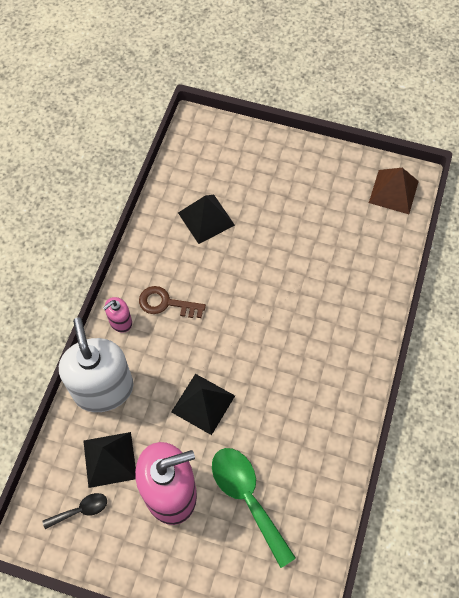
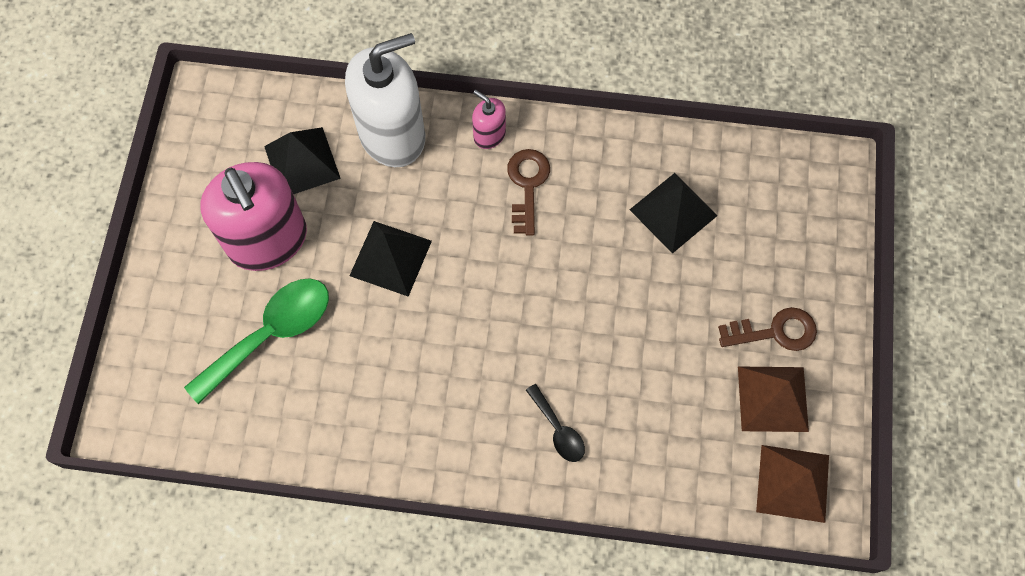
camera: 80 degrees right, 5 degrees up
(81, 510) = (236, 144): black spoon -> black spoon (558, 430)
(298, 180) = (775, 331): none -> brown key
(340, 190) = (773, 398): none -> brown pyramid

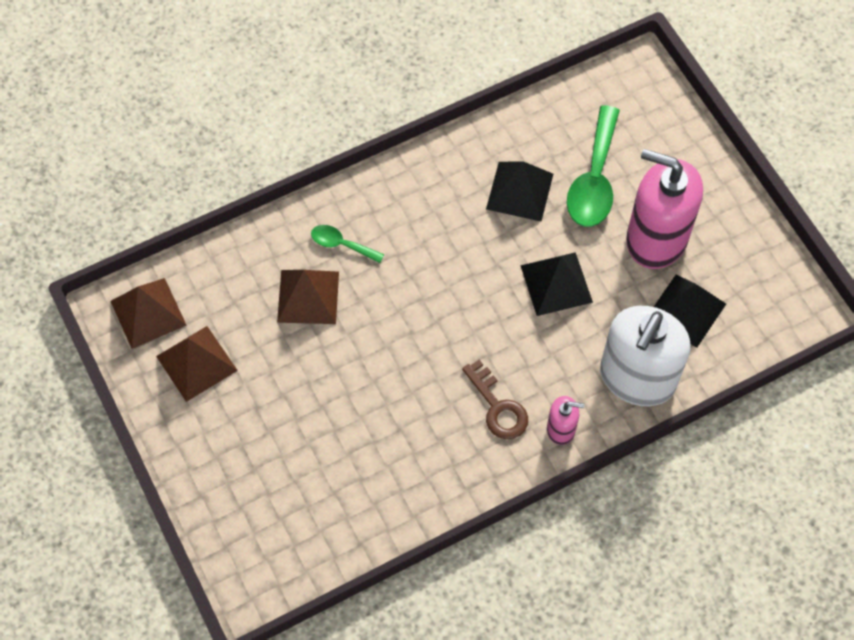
camera: 145 degrees right, 5 degrees down
(558, 430) = (341, 244): black spoon -> green spoon
(626, 396) = (308, 296): none -> brown pyramid
(673, 212) = (365, 461): black pyramid -> black pyramid (520, 191)
(775, 331) = (223, 415): brown key -> none

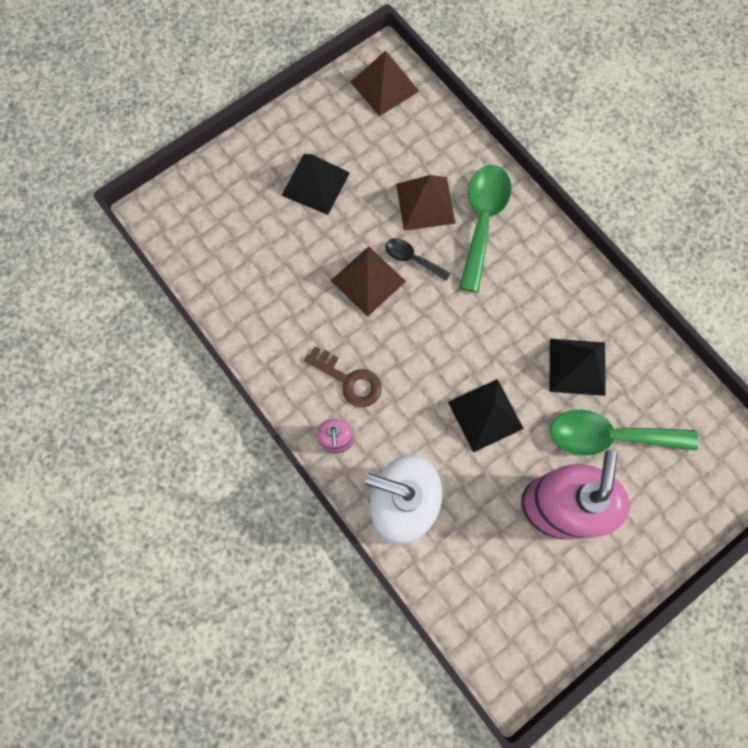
camera: 80 degrees right, 10 degrees up
(196, 363) = (346, 131): brown pyramid -> brown pyramid (368, 281)
(341, 244) = (482, 220): green spoon -> green spoon, size x1.93
(371, 321) = (412, 259): none -> black spoon
(498, 407) = (349, 380): brown key -> brown key turned 105 degrees counterclockwise
(686, 310) = (483, 546): black pyramid -> black pyramid (315, 183)

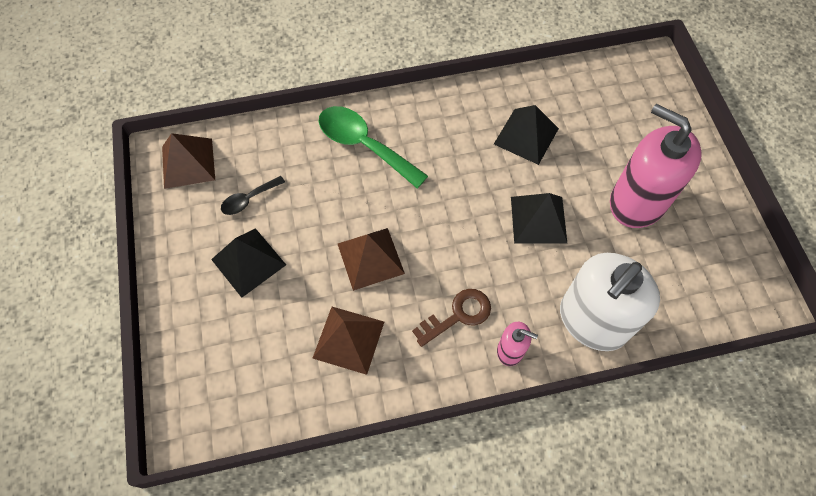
camera: 65 degrees left, 10 degrees down
(412, 259) = (369, 214): black spoon -> black spoon (248, 199)
(425, 203) = (322, 180): brown pyramid -> brown pyramid (348, 339)
(608, 436) = (593, 141): green spoon -> none

